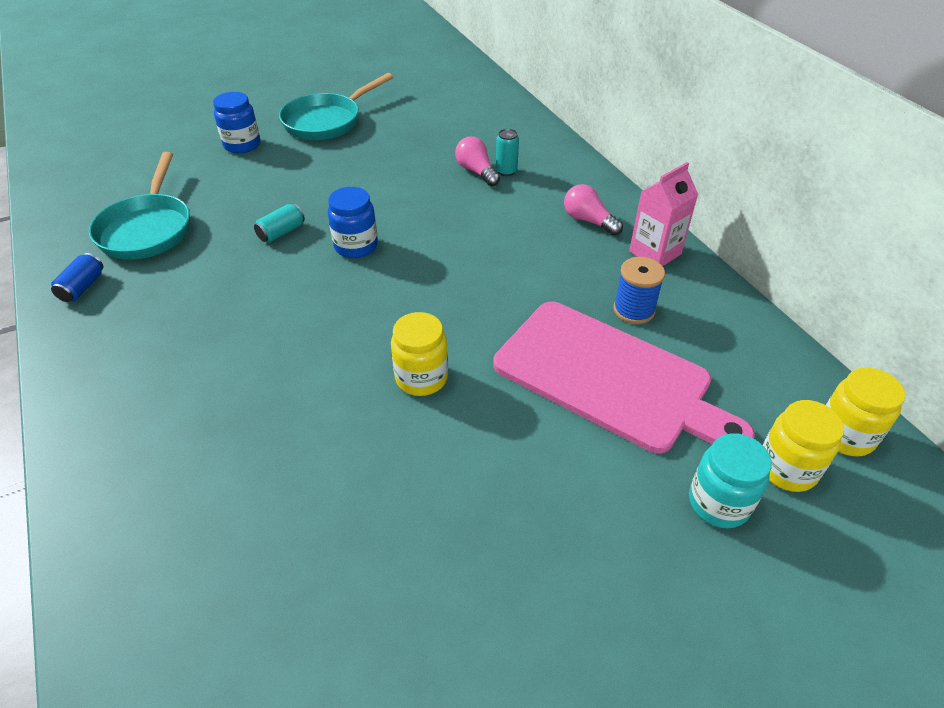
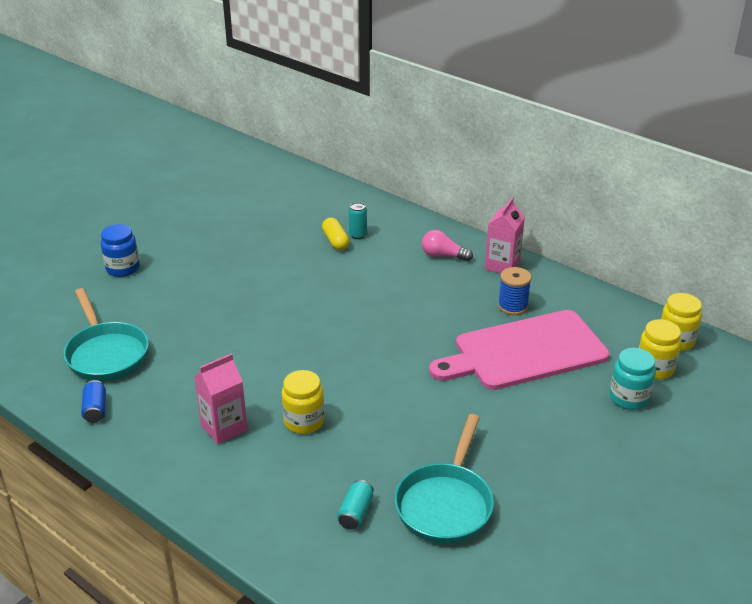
camera: 25 degrees left, 10 degrees down
(183, 355) = (224, 428): none -> pink carton
(281, 232) = (221, 326): turquoise can -> turquoise can (355, 513)
(326, 121) = (179, 231): turquoise pan -> turquoise pan (445, 504)
(356, 246) = (288, 319): blue jar -> none
(421, 378) = (406, 389): yellow jar -> yellow jar (304, 421)
(476, 171) = (335, 241): pink light bulb -> yellow capsule
(609, 378) = (524, 351): pink cutting board -> pink cutting board turned 150 degrees clockwise

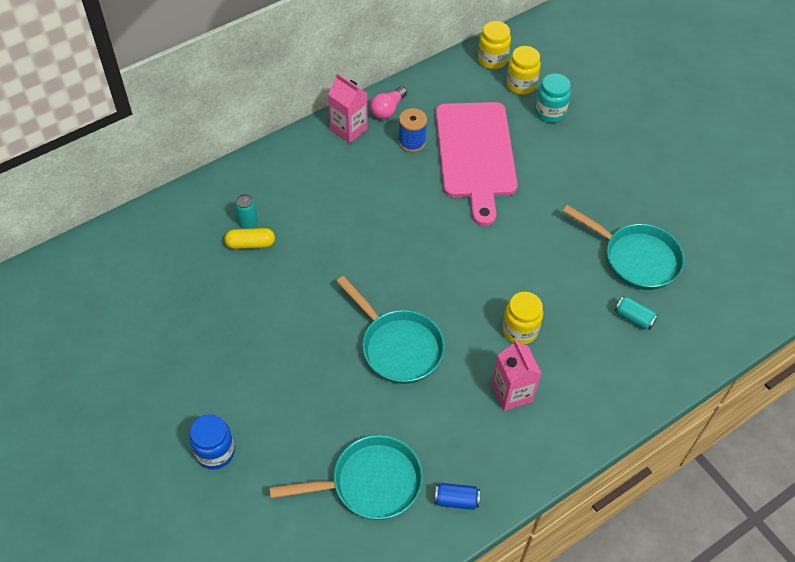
camera: 75 degrees left, 20 degrees up
(255, 343) = (398, 347): none -> turquoise pan
(443, 256) = (315, 166): pink light bulb -> pink light bulb (388, 110)

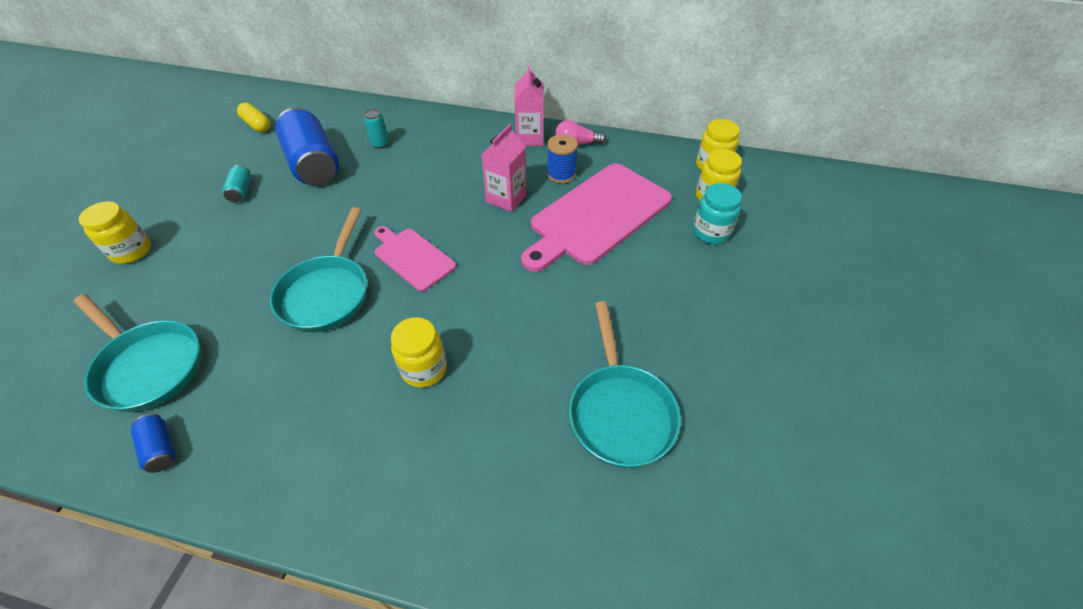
camera: 50 degrees right, 5 degrees down
(215, 452) = (131, 251): blue jar -> yellow jar
(226, 280) = (313, 164): none -> blue can
(250, 244) = (361, 156): yellow capsule -> yellow capsule (257, 125)
(411, 279) = (412, 257): none -> pink cutting board
(512, 393) = (336, 412): pink carton -> pink carton (506, 198)
(634, 318) = (536, 463): turquoise can -> turquoise can (241, 191)

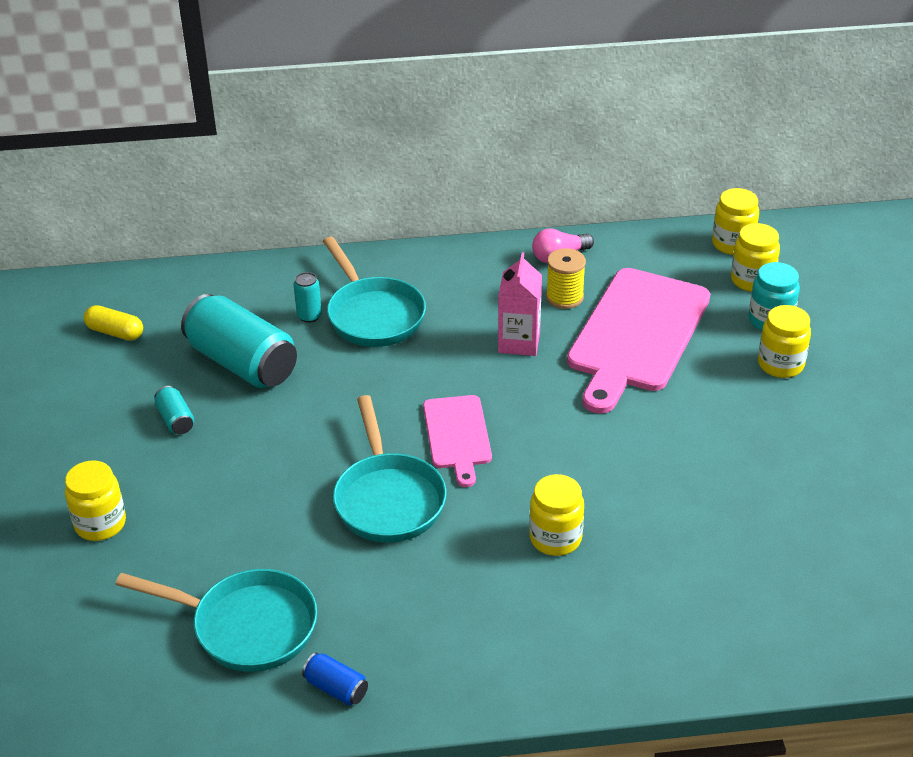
camera: 20 degrees left, 10 degrees down
(313, 164) = (242, 363): blue can -> turquoise can
(412, 257) = (457, 435): pink cutting board -> pink cutting board turned 120 degrees counterclockwise
(530, 138) = (496, 262): pink carton -> none
(561, 174) = (564, 297): blue spool -> yellow spool
(620, 412) = (775, 517): turquoise pan -> turquoise pan (373, 315)
(699, 271) = (780, 364): none -> yellow jar

